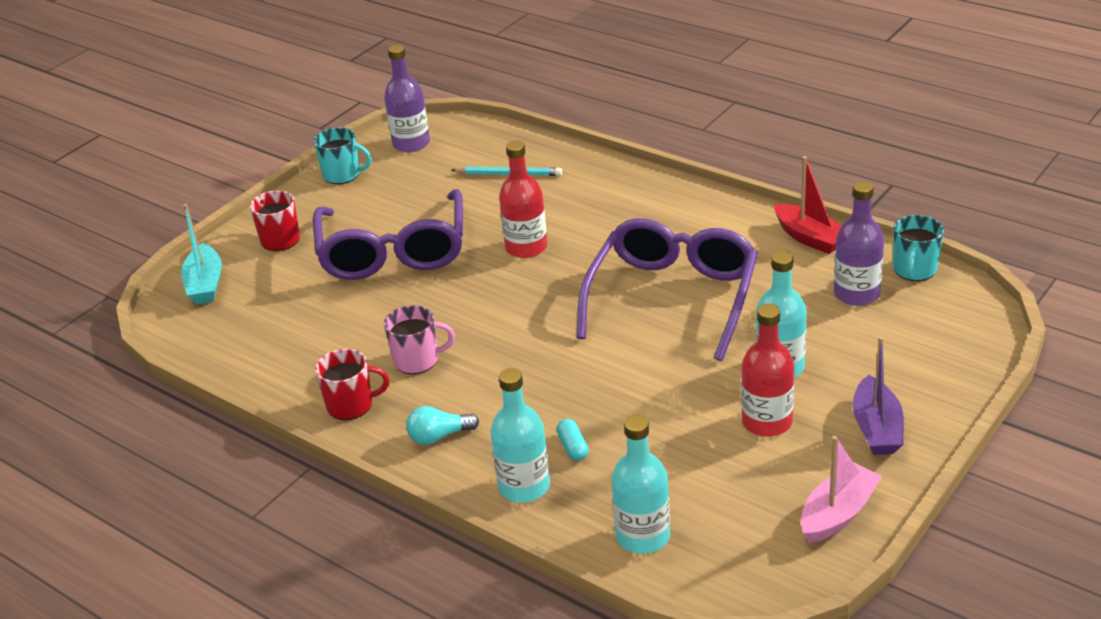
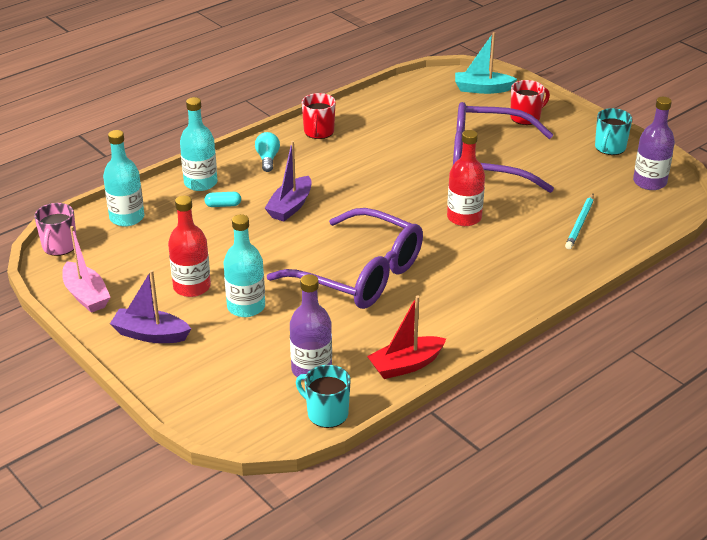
camera: 100 degrees right, 0 degrees up
(417, 360) = (350, 158): pink mug -> pink mug (59, 246)
(553, 385) = (290, 207): none -> purple boat

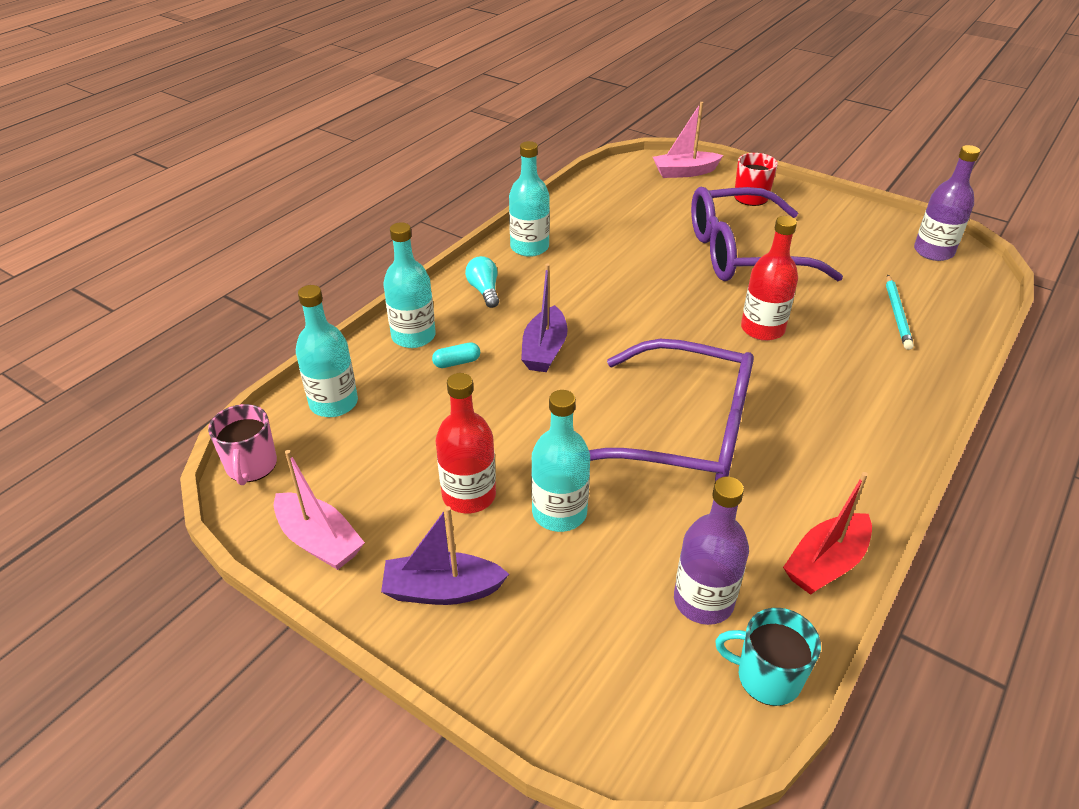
camera: 15 degrees left, 5 degrees up
(319, 132) = (529, 247): red mug -> turquoise bottle
(482, 89) = (684, 172): turquoise boat -> pink boat
(609, 148) = (863, 218): turquoise mug -> none

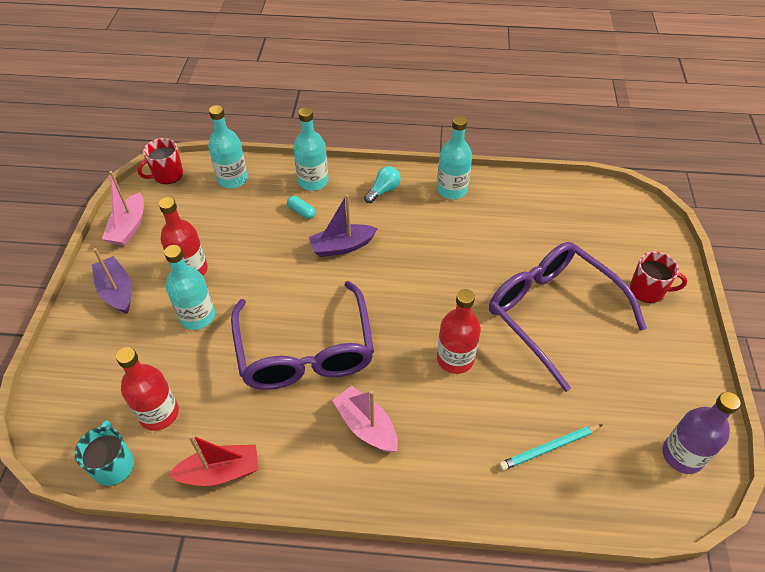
camera: 60 degrees right, 10 degrees up
(251, 466) = (167, 175): pink mug -> red mug
(684, 172) = (644, 233): pink boat -> pink boat (366, 426)
(703, 601) = (159, 413): purple bottle -> red bottle
(825, 563) = (220, 472): red boat -> red boat turned 150 degrees clockwise

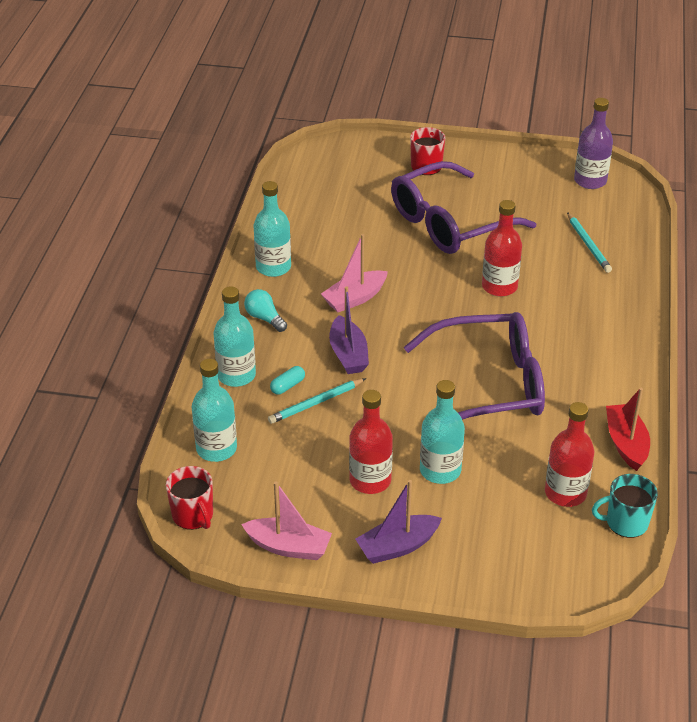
camera: 85 degrees left, 10 degrees down
(281, 230) = (316, 403): none -> turquoise pencil
(366, 426) = (573, 347): pink boat -> pink boat (355, 298)

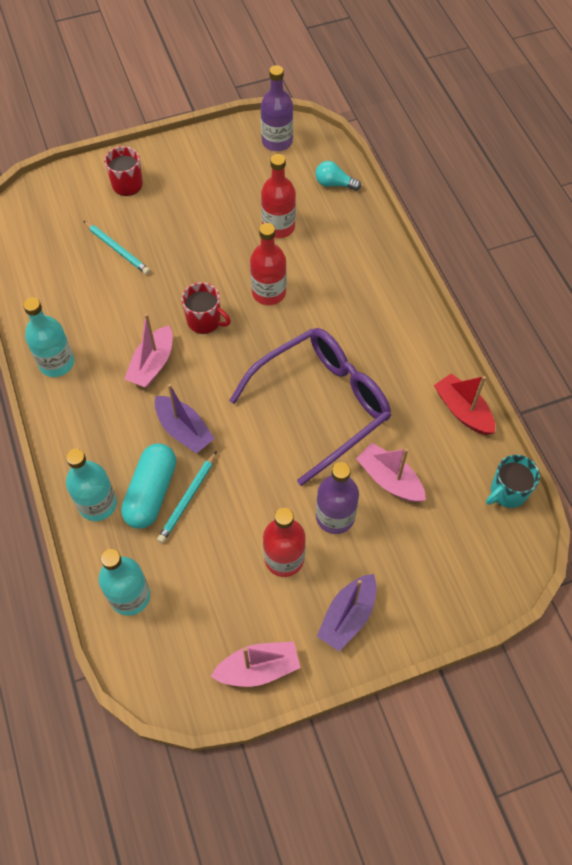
camera: 30 degrees left, 20 degrees up
(193, 515) = (154, 682): red mug -> red mug (204, 321)
(264, 318) = (84, 426): turquoise light bulb -> turquoise light bulb (334, 184)
(287, 386) = (151, 492): turquoise capsule -> turquoise capsule, size x2.19
(440, 470) = (335, 516): turquoise bottle -> purple bottle
(449, 223) = (185, 240): purple glasses -> none
(513, 465) = (389, 479): none -> pink boat
(565, 493) = (446, 486): red bottle -> red bottle (278, 227)
(588, 245) = (315, 213): turquoise pencil -> turquoise pencil (117, 249)

